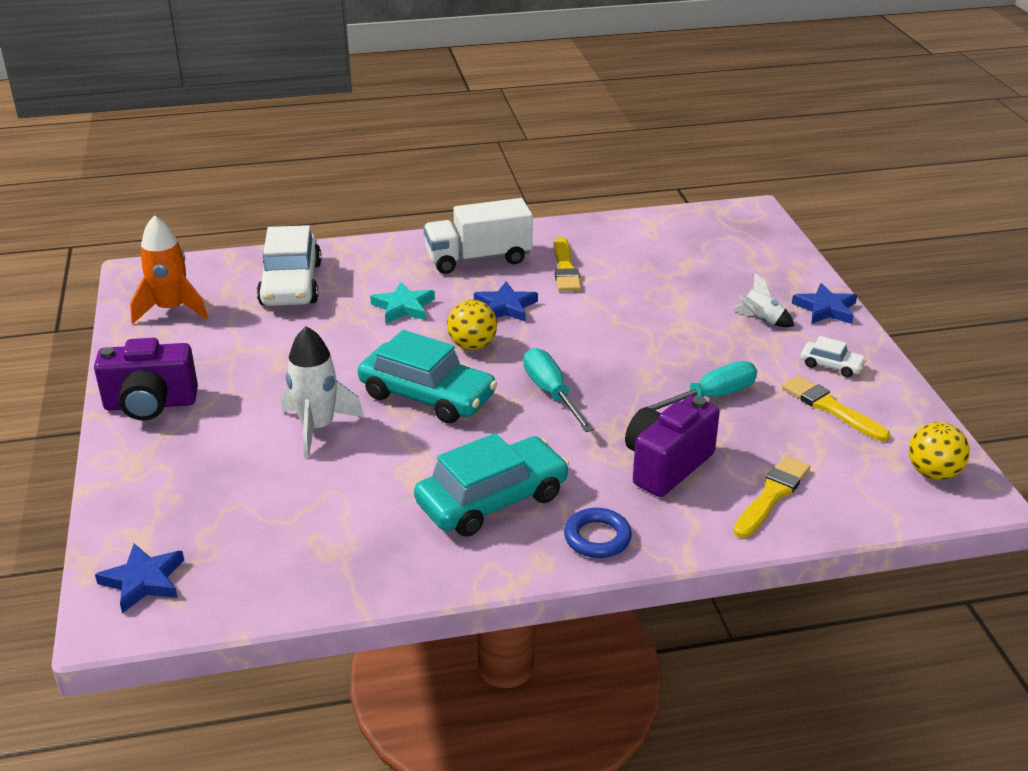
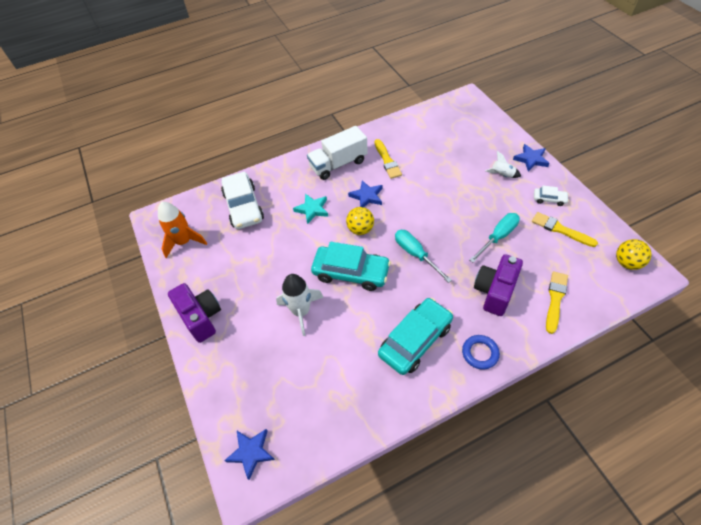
camera: 10 degrees left, 20 degrees up
(150, 404) = (201, 317): purple camera -> purple camera turned 105 degrees counterclockwise

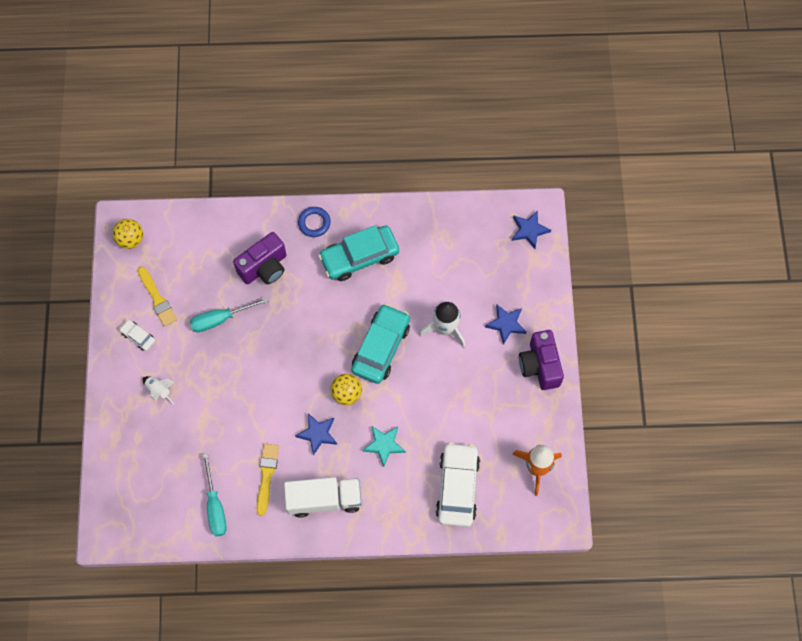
camera: 160 degrees left, 15 degrees up
(351, 272) = (381, 347): turquoise car -> turquoise car turned 75 degrees clockwise
(415, 254) = (309, 338): turquoise screwdriver -> turquoise screwdriver (215, 506)
(531, 159) = (112, 396): blue star -> blue star (506, 324)
(555, 299) = (219, 237): yellow brush -> none

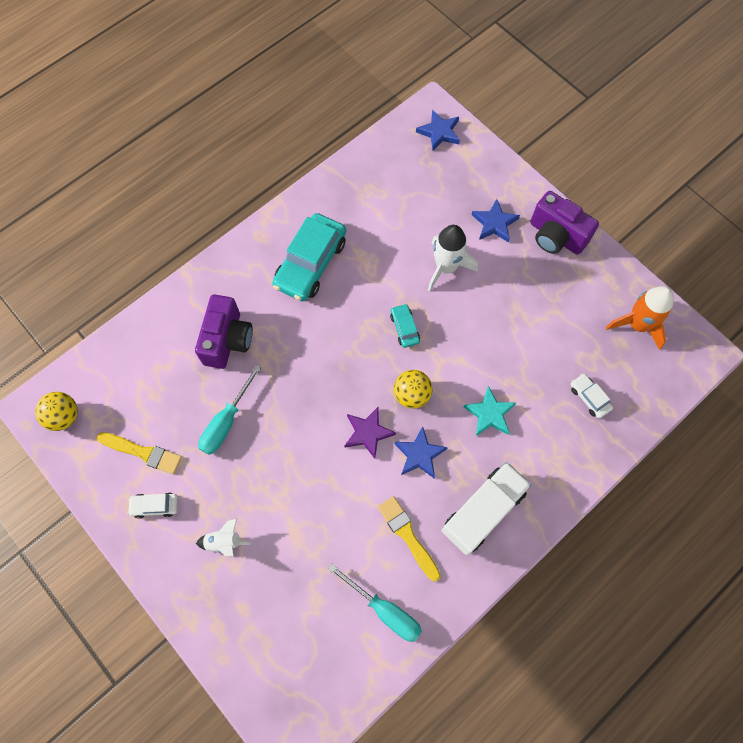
camera: 40 degrees left, 0 degrees up
(298, 395) = (368, 433): none -> purple star
(314, 223) = (240, 265): blue ring -> none
(381, 347) = (404, 328): turquoise car -> turquoise car, size x0.47
(457, 487) = (589, 398): white car -> white car, size x0.47

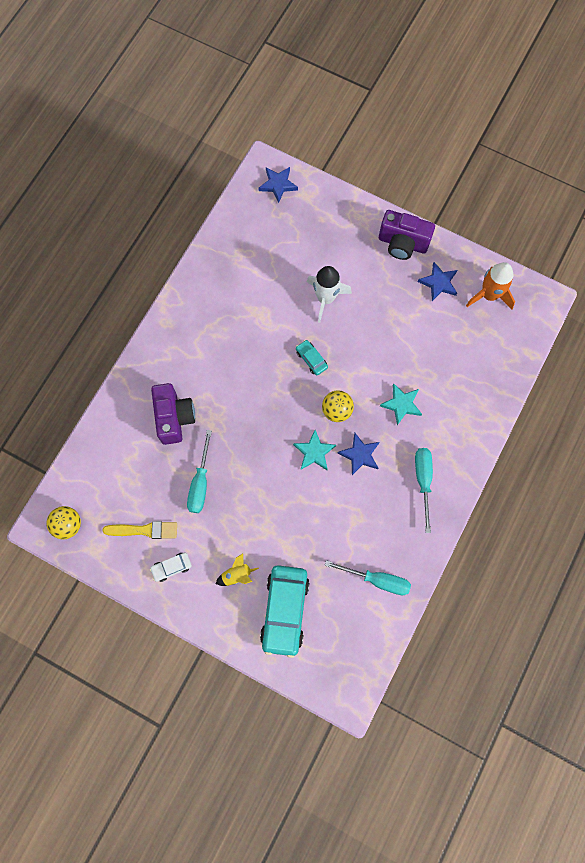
camera: 20 degrees left, 5 degrees up
(224, 542) = (237, 574): white rocket -> yellow rocket
(310, 263) = (216, 332): turquoise car -> turquoise car (284, 610)
(368, 433) = (314, 452): purple star -> turquoise star
(407, 535) = (373, 519): yellow brush -> none
(483, 511) = (423, 481): white truck -> turquoise screwdriver
(494, 223) = (350, 249): blue star -> blue star (438, 283)
(589, 398) = (472, 365): white car -> none

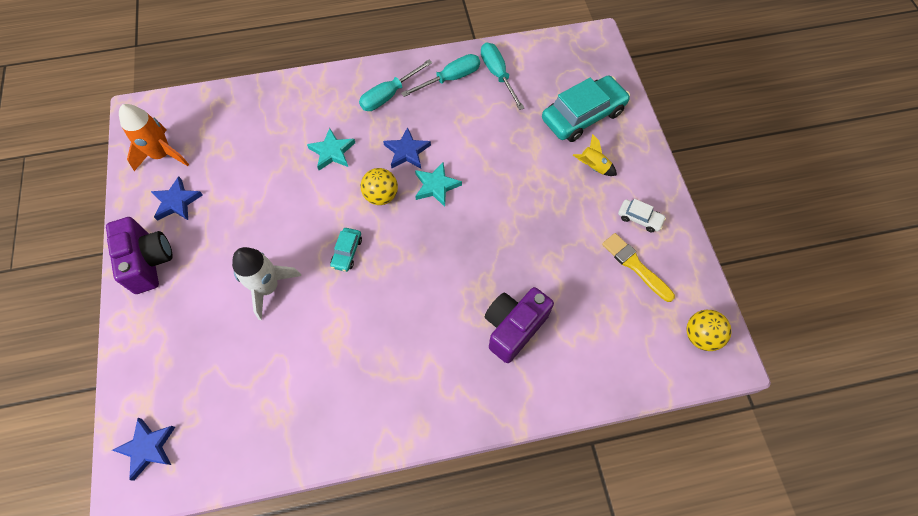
camera: 130 degrees left, 10 degrees down
(200, 483) = (550, 254): turquoise screwdriver -> turquoise screwdriver (450, 79)

